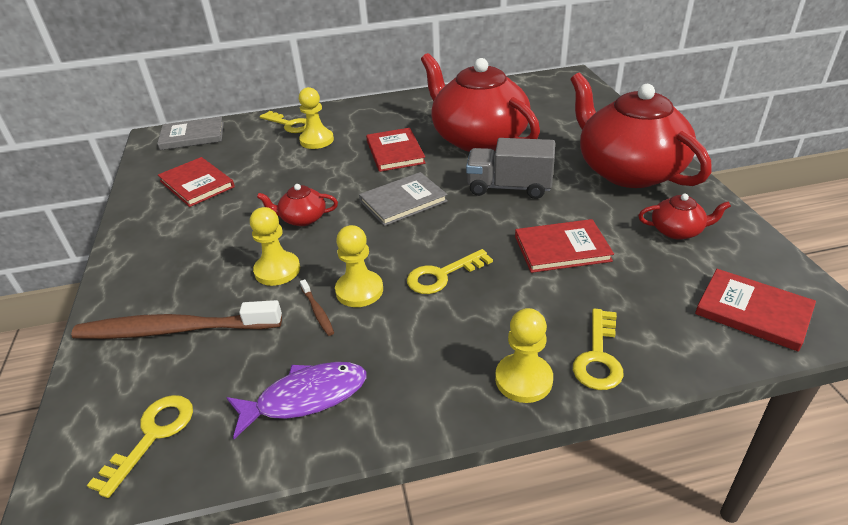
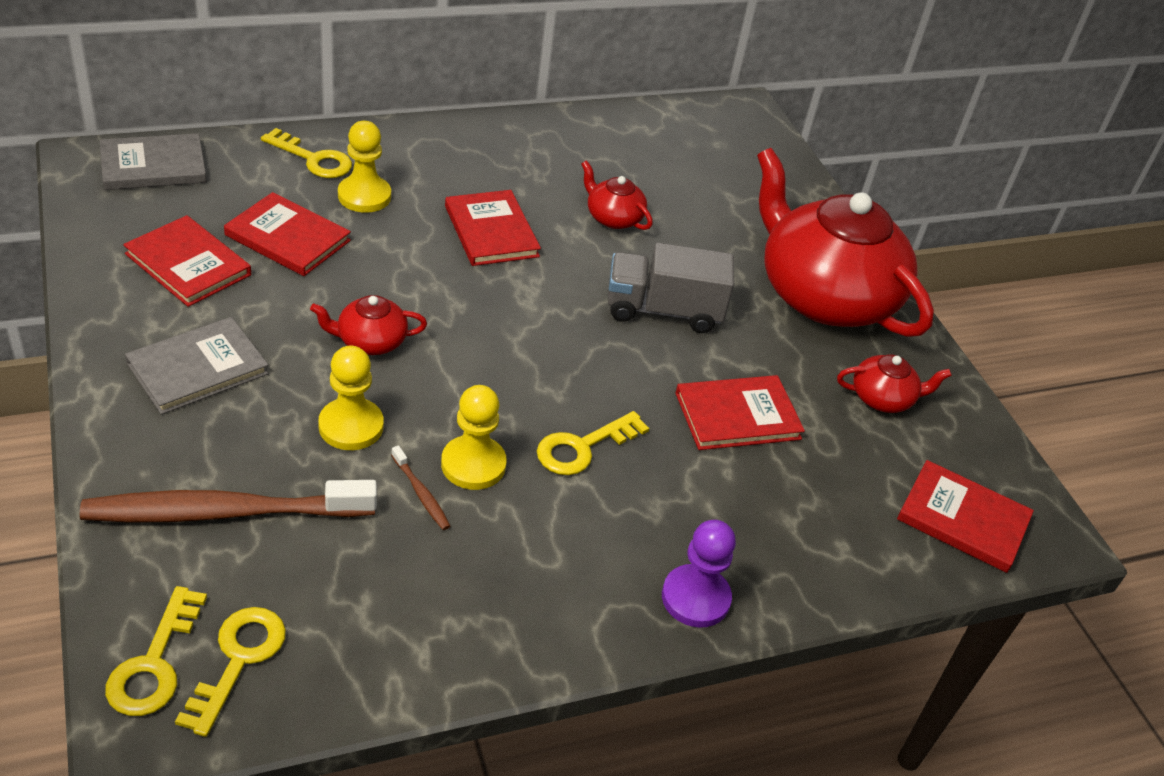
camera: 15 degrees left, 5 degrees up
(263, 165) = (287, 238): none -> red book
(305, 398) = (428, 614): purple fish -> none
(403, 201) = (514, 322): grey book -> grey book (198, 368)
(478, 138) = (613, 218): red teapot -> red teapot, size x0.42
(523, 379) = (695, 598): yellow pawn -> purple pawn
(598, 357) = (783, 571): yellow key -> yellow key (154, 663)

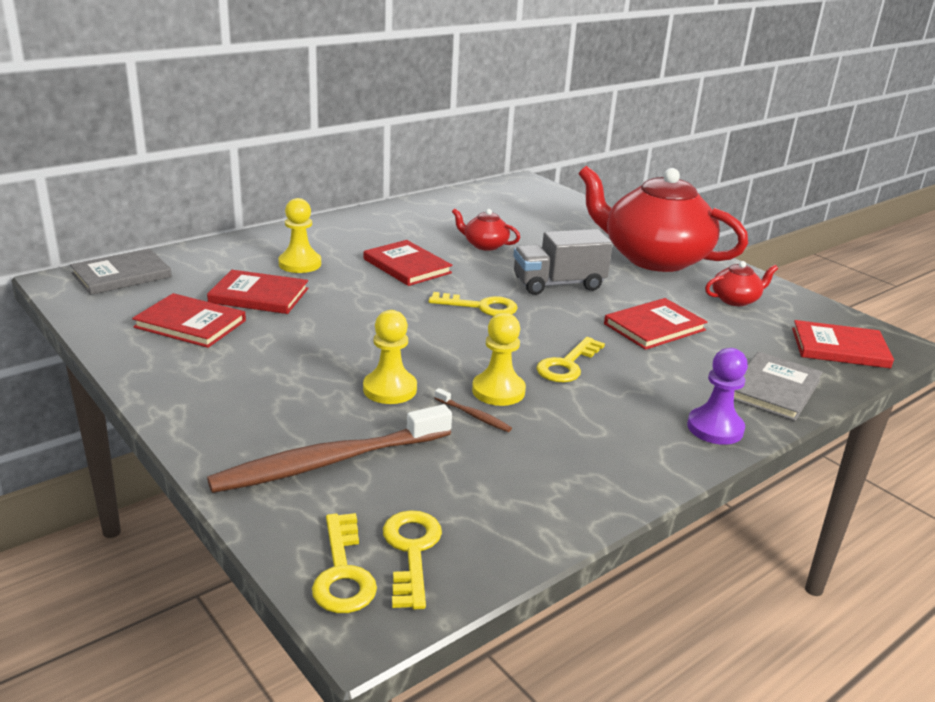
camera: 15 degrees left, 15 degrees down
(198, 368) = (242, 381): grey book -> grey book (774, 389)
(313, 159) = (246, 251): yellow key -> yellow key (481, 307)
(370, 341) = (366, 339): red teapot -> none

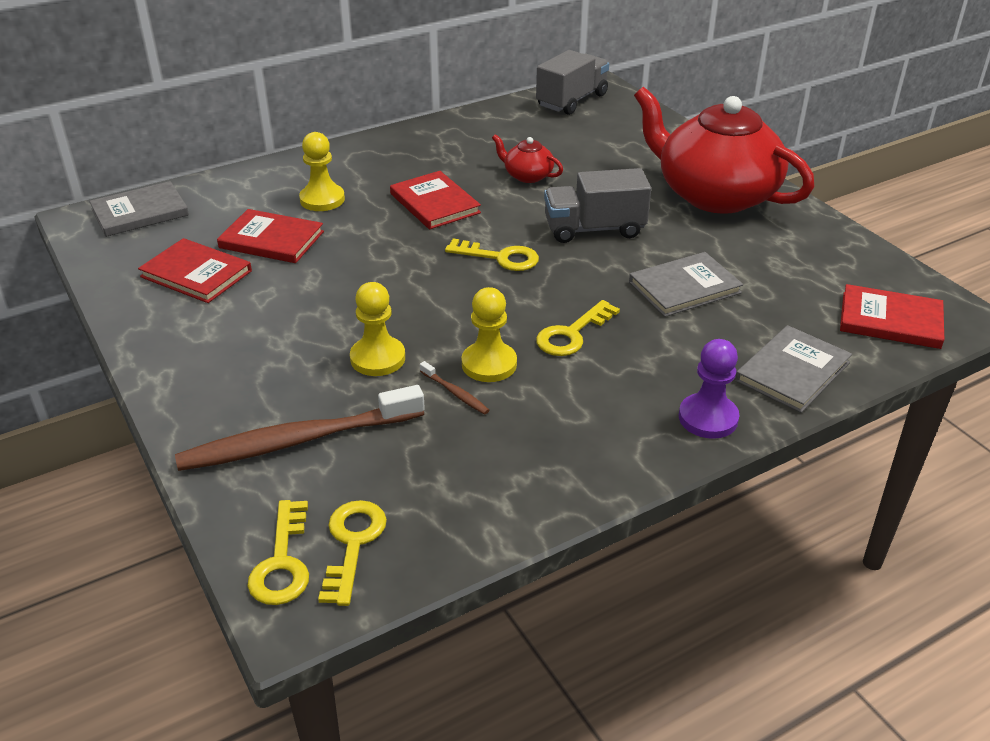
camera: 10 degrees right, 10 degrees up
(505, 191) = (572, 100): none -> grey truck
(654, 327) = (684, 287): red book -> grey book
(735, 300) = (791, 253): red teapot -> none

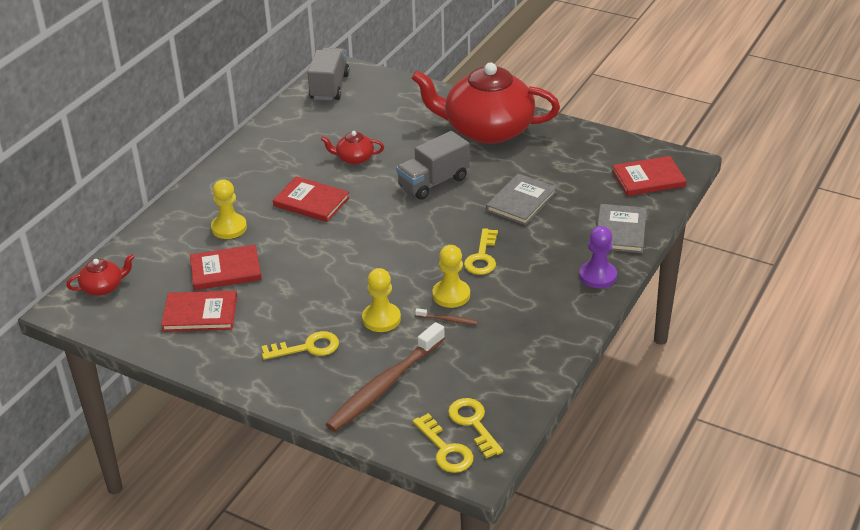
camera: 30 degrees left, 0 degrees up
(140, 212) = (103, 287): grey book -> red teapot
(500, 258) = (392, 224): yellow key -> yellow key (307, 347)

